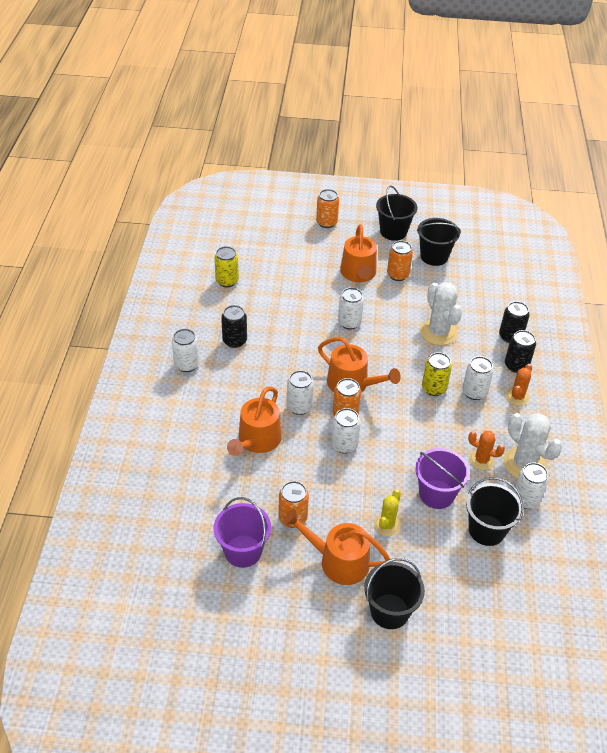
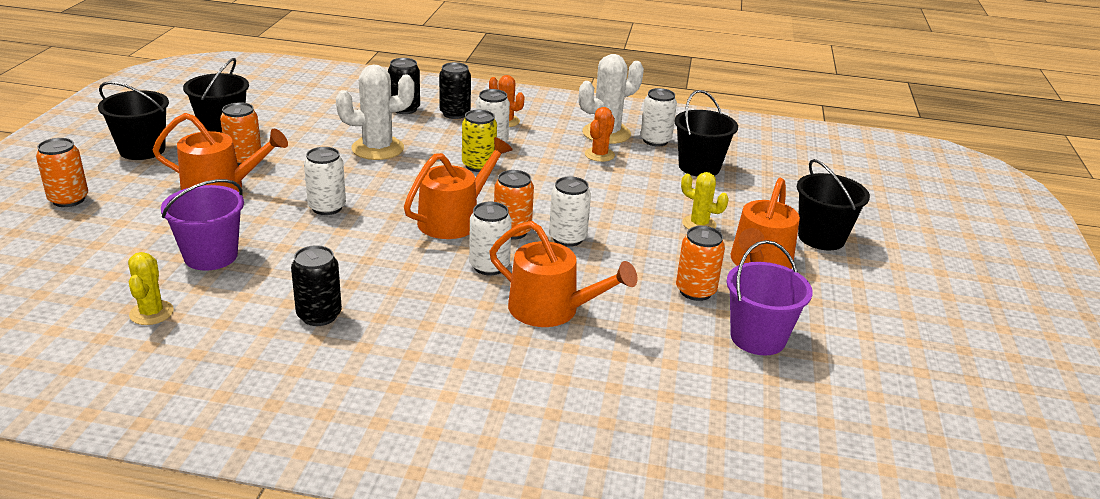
camera: 85 degrees left, 15 degrees down
(186, 365) = (359, 373): white can -> none
(227, 281) = (151, 313): yellow can -> yellow cactus
(436, 494) = (650, 187): purple bucket -> purple bucket (211, 256)

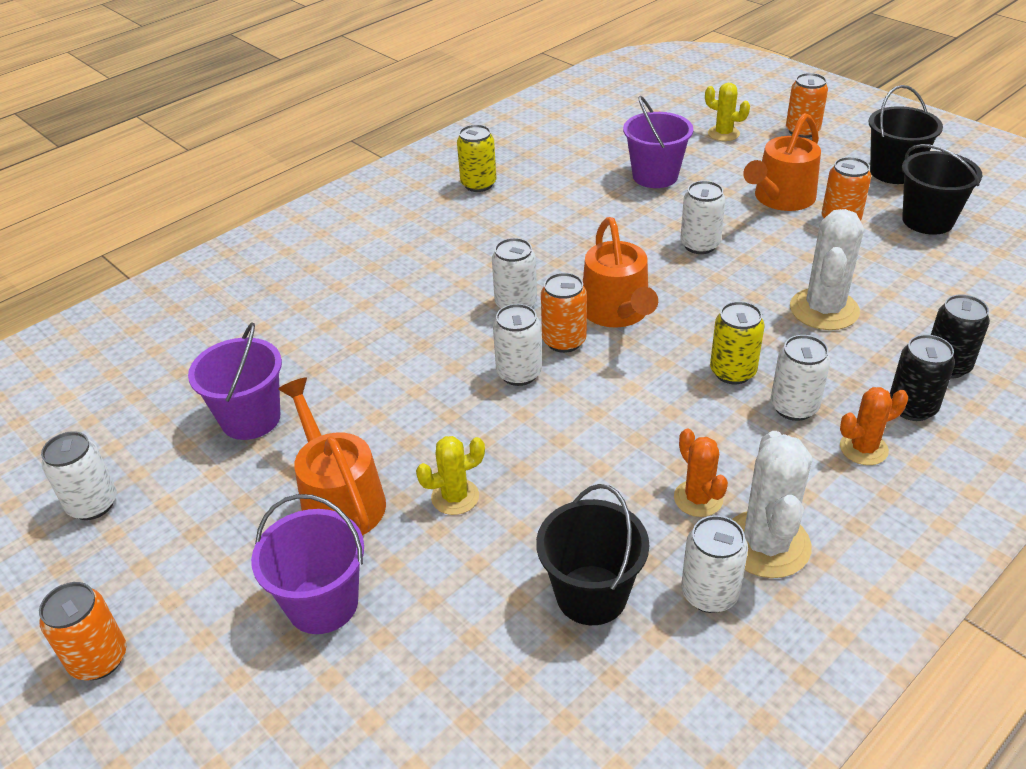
camera: 130 degrees right, 10 degrees up
(151, 313) = (593, 144): yellow cactus -> yellow cactus (723, 133)
(295, 364) = (478, 184): none -> yellow can
(319, 315) = (526, 204): black can -> none
(551, 309) = (419, 314): orange watering can -> none
(695, 291) = (350, 418): orange can -> orange can (99, 659)
(821, 238) = (322, 604): black bucket -> purple bucket
(917, 368) = (93, 504): none -> white can

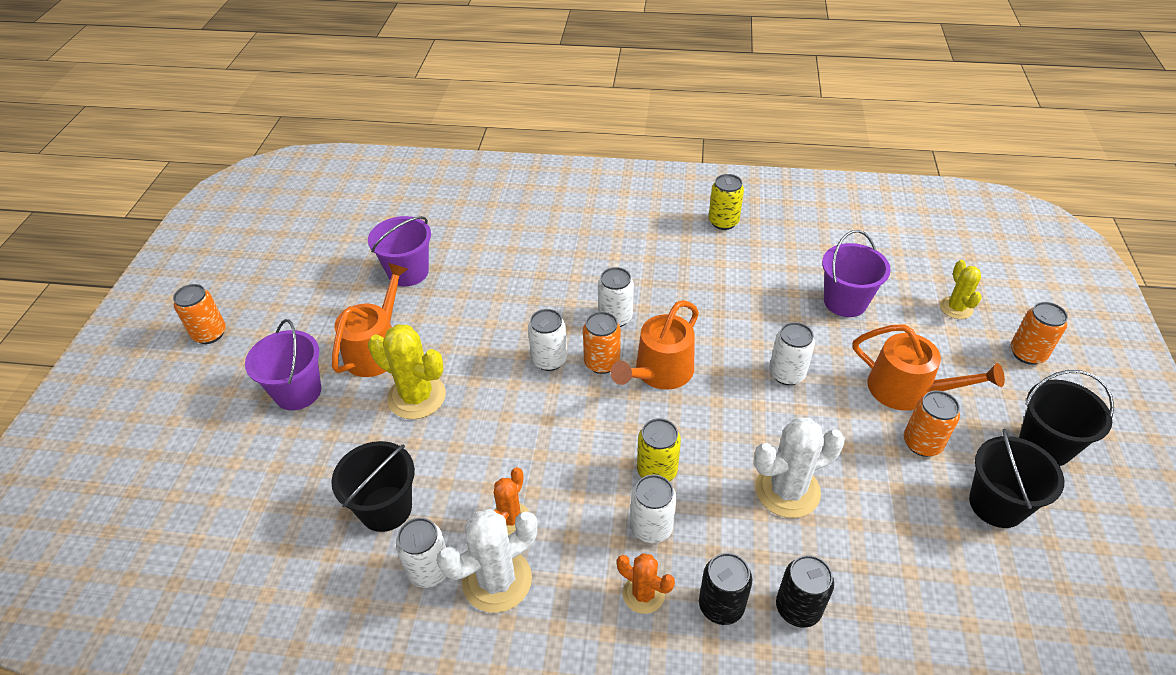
camera: 50 degrees right, 5 degrees up
(93, 504) = (302, 260): white can -> none
(455, 497) = (417, 397): yellow cactus -> yellow cactus, size x1.68
(781, 198) = (907, 390): orange watering can -> orange watering can turned 150 degrees counterclockwise

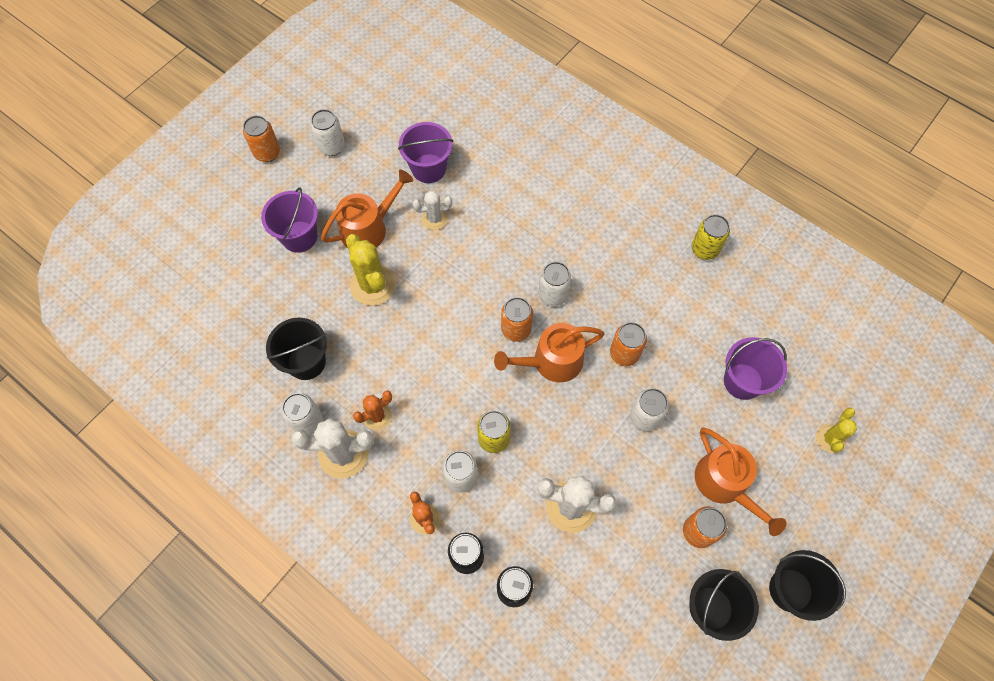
camera: 30 degrees right, 20 degrees up
(444, 310) = (434, 219): none -> white cactus
(549, 360) = (480, 306): white can -> white can (331, 147)
(1027, 353) = (851, 511): orange can -> orange can (624, 354)

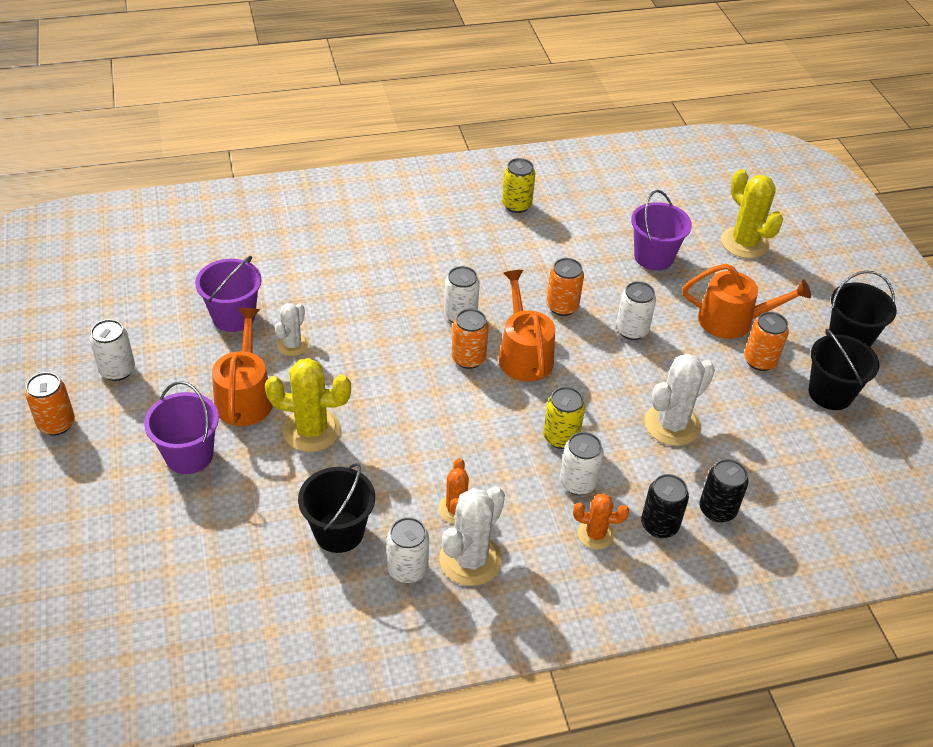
camera: 55 degrees left, 20 degrees down
(552, 361) = (524, 354): orange watering can -> orange watering can turned 150 degrees clockwise
(830, 439) = (744, 243): yellow cactus -> yellow cactus, size x1.68

